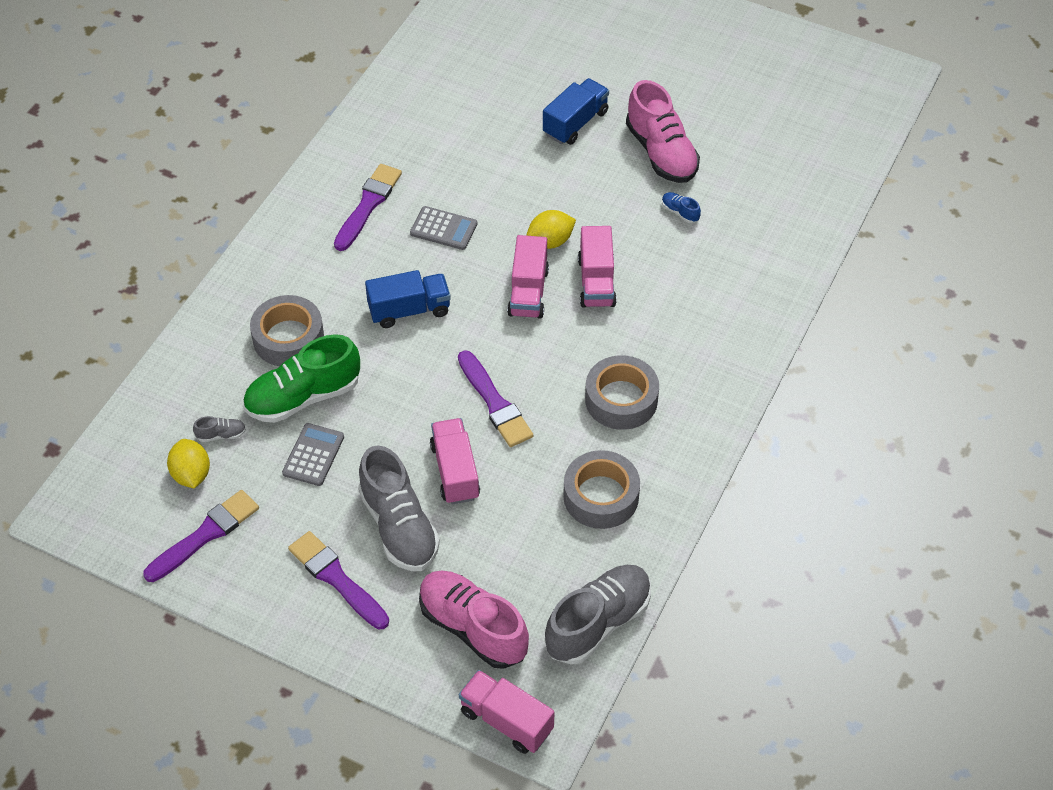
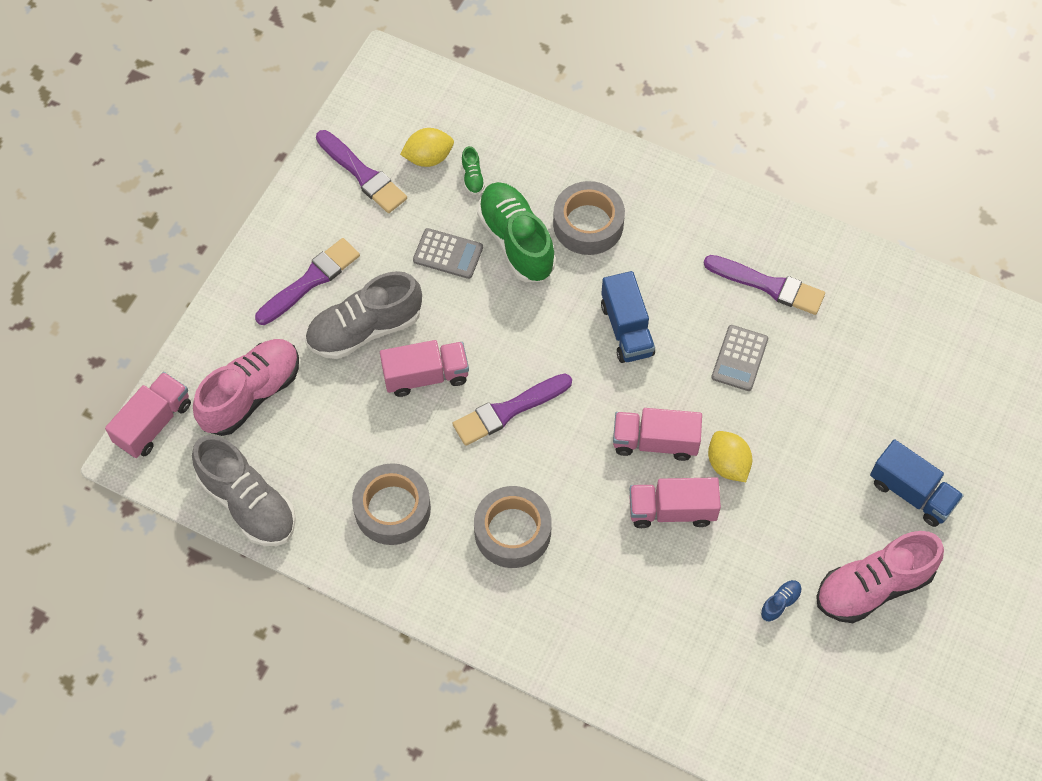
camera: 90 degrees right, 10 degrees up
(221, 435) = (472, 177): grey shoe -> green shoe

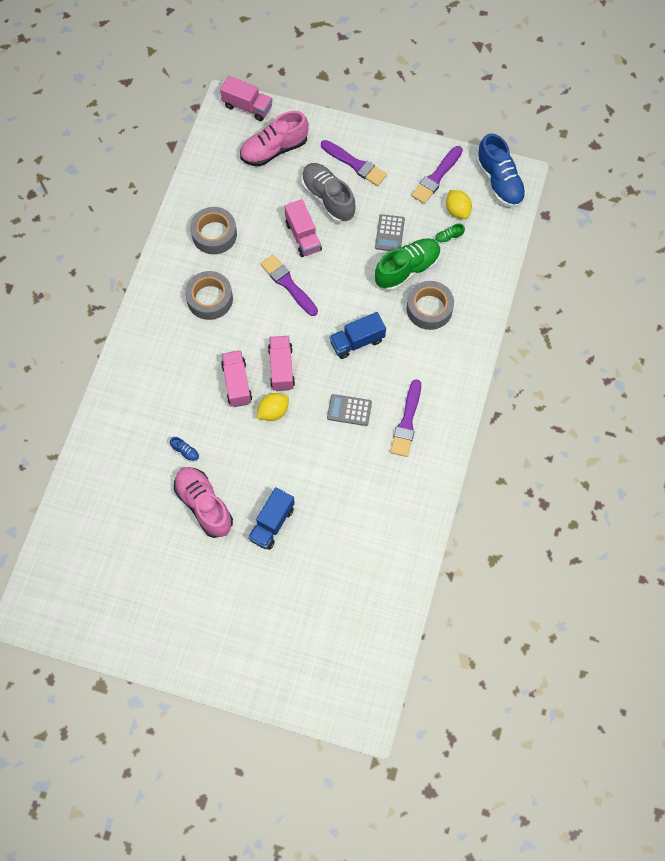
camera: 80 degrees right, 5 degrees up
(248, 503) = (206, 162): grey shoe -> none
(251, 394) = (274, 150): pink shoe -> pink shoe turned 120 degrees clockwise
(391, 95) = (499, 182): none -> blue shoe

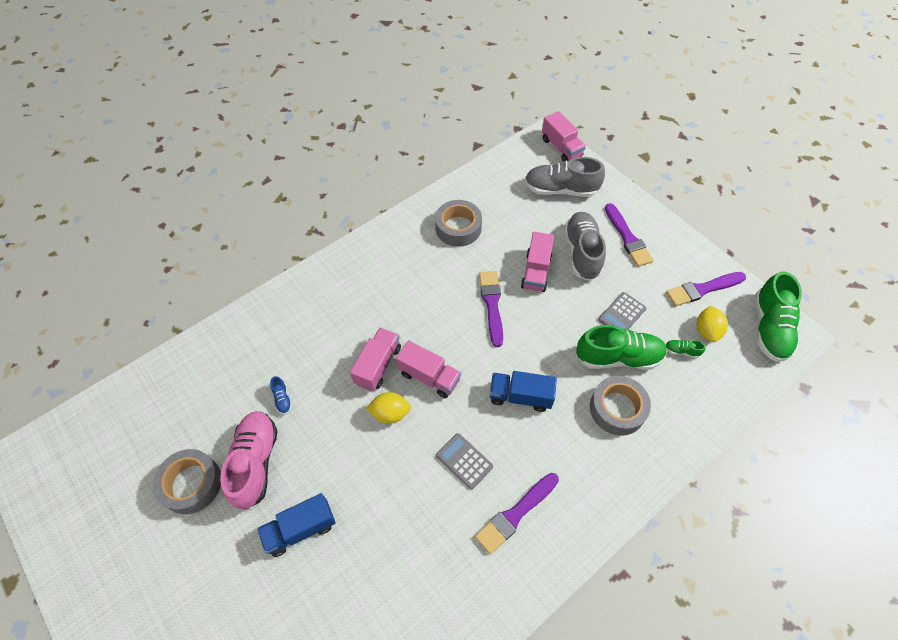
camera: 35 degrees right, 10 degrees down
(210, 299) = (413, 277): grey tape -> grey tape (191, 484)
(274, 150) = (560, 190): pink shoe -> grey shoe
(281, 368) = (429, 377): pink truck -> pink truck turned 90 degrees clockwise
(499, 182) = (769, 328): blue shoe -> green shoe

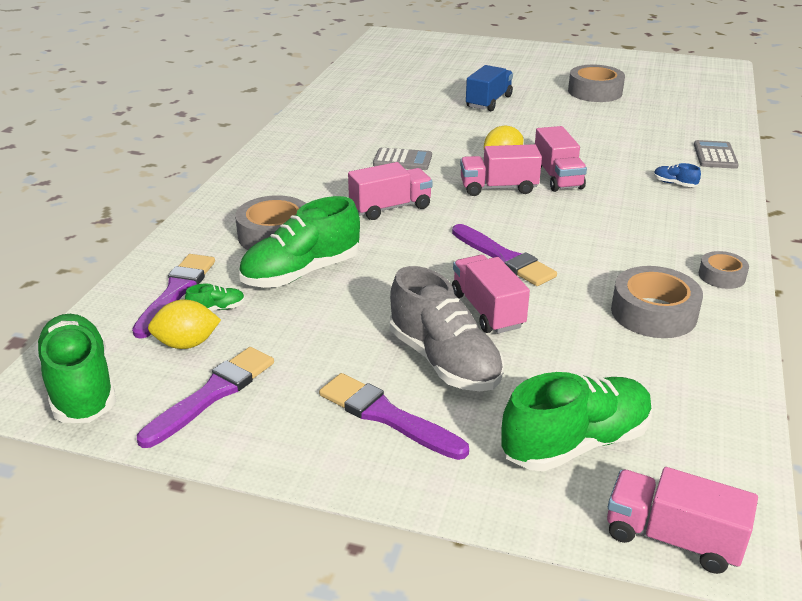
camera: 145 degrees right, 25 degrees down
(255, 462) = (568, 110): pink shoe -> none
(282, 399) = (605, 136): blue shoe -> blue shoe (674, 184)
(397, 230) = (721, 276): none -> grey tape
(515, 514) = (328, 153): purple brush -> purple brush (176, 292)
(520, 396) = (390, 208): blue truck -> pink truck
(560, 190) = (575, 443): grey shoe -> green shoe
(622, 314) = (325, 314): grey calculator -> grey calculator (715, 155)
(706, 331) = (187, 344): yellow lemon -> yellow lemon turned 75 degrees counterclockwise

